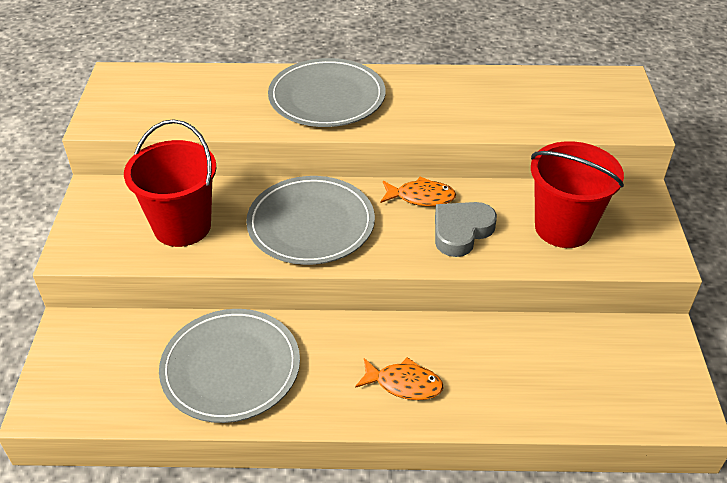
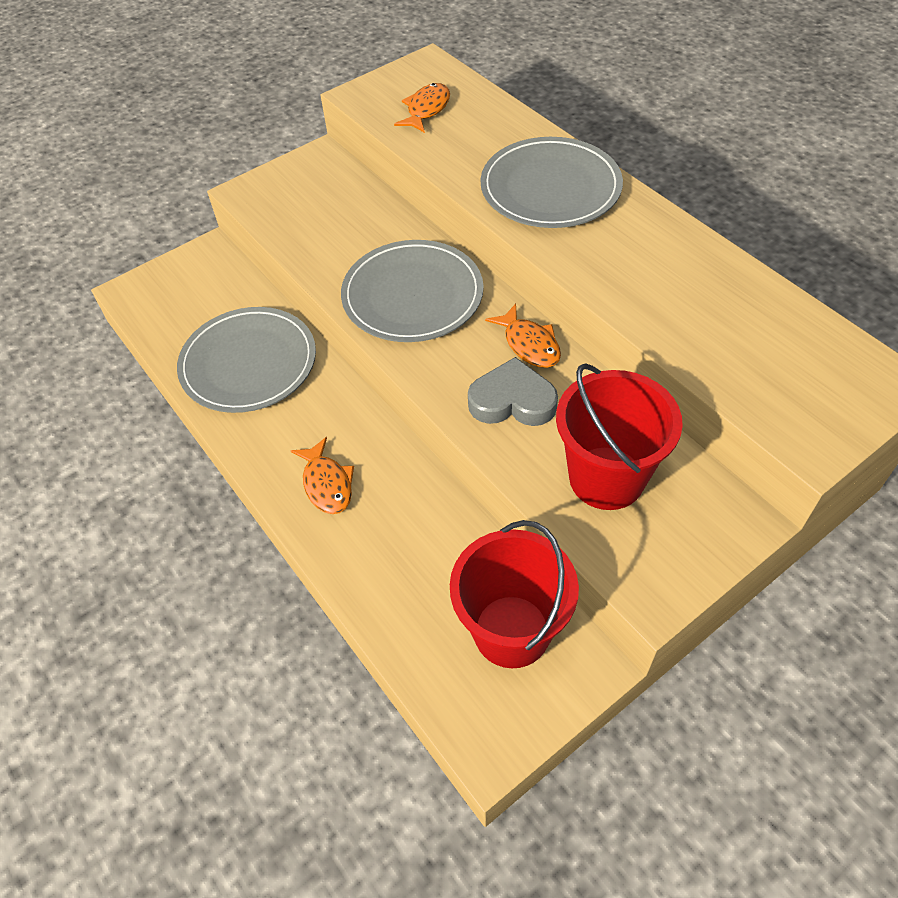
camera: 55 degrees right, 10 degrees up
(167, 102) = (426, 109): none -> orange fish
(182, 226) = (330, 226): red bucket -> red bucket (511, 631)

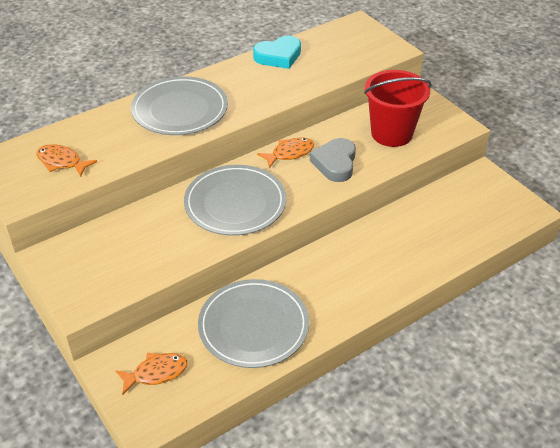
camera: 90 degrees left, 10 degrees down
(327, 484) = (370, 276): orange fish -> orange fish (156, 373)
(511, 631) = (467, 198): red bucket -> none
(726, 278) = (278, 56): none -> turquoise heart

